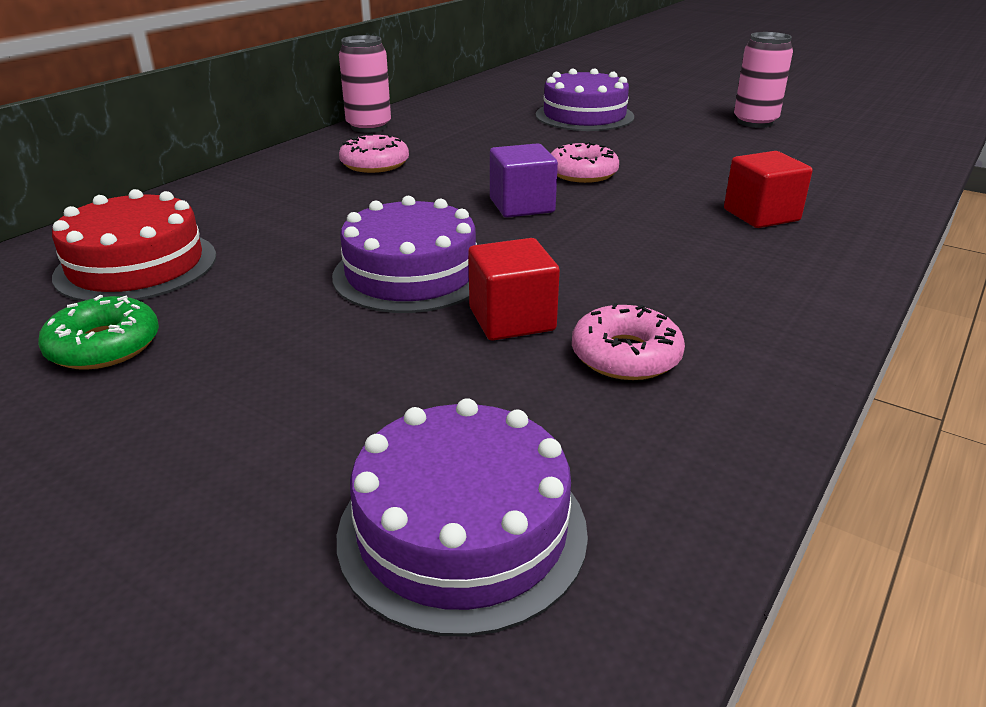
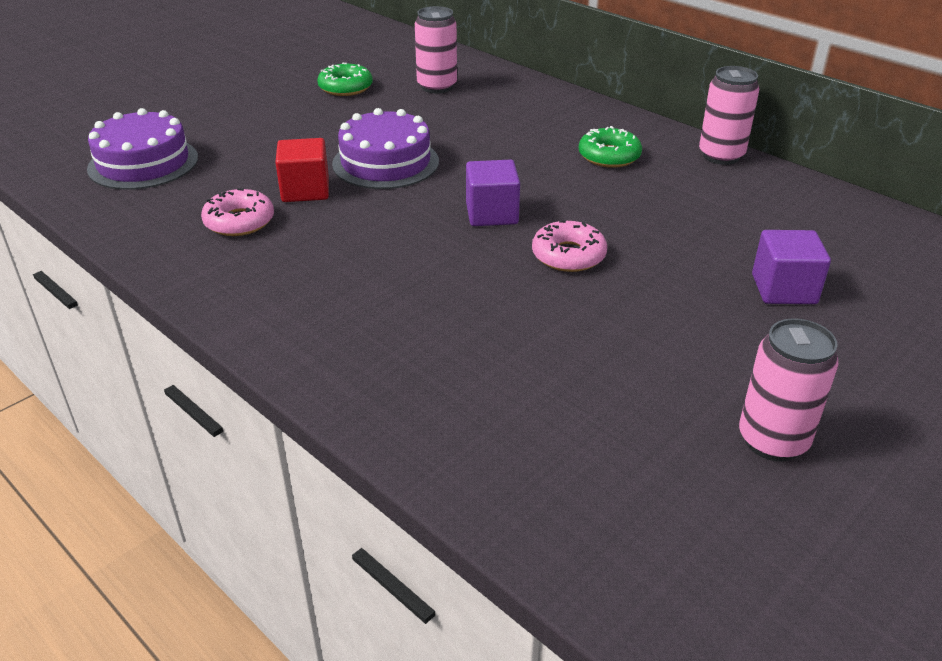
camera: 100 degrees right, 5 degrees up
(136, 265) = (437, 87): red cake -> pink can
(375, 164) = (609, 156): pink donut -> green donut
(584, 116) = (783, 289): purple cake -> purple cube
(761, 215) = (427, 339): red cube -> none

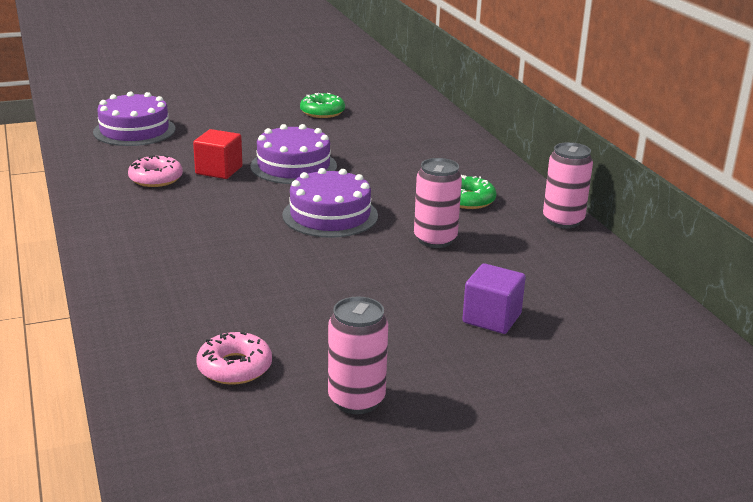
camera: 25 degrees right, 10 degrees down
(437, 87) = (391, 125): pink can -> pink can (435, 240)
(492, 214) = (330, 215): purple cube -> purple cake
(568, 255) = (353, 254): pink donut -> pink donut (234, 367)

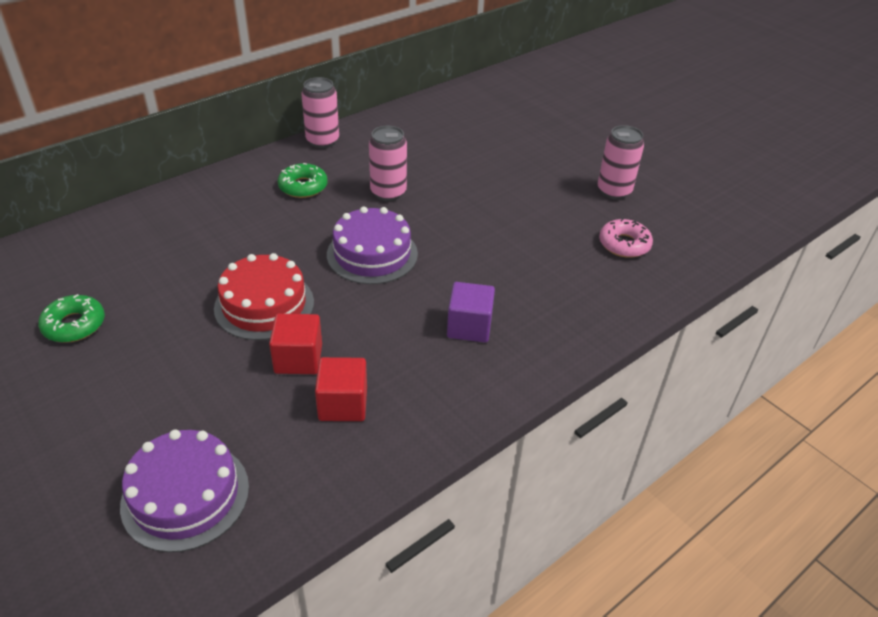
camera: 110 degrees left, 15 degrees up
(156, 178) = (343, 404): pink donut -> red cube
(293, 166) = (264, 305): purple cake -> red cake
(491, 318) = (487, 157): purple cube -> purple cube (469, 327)

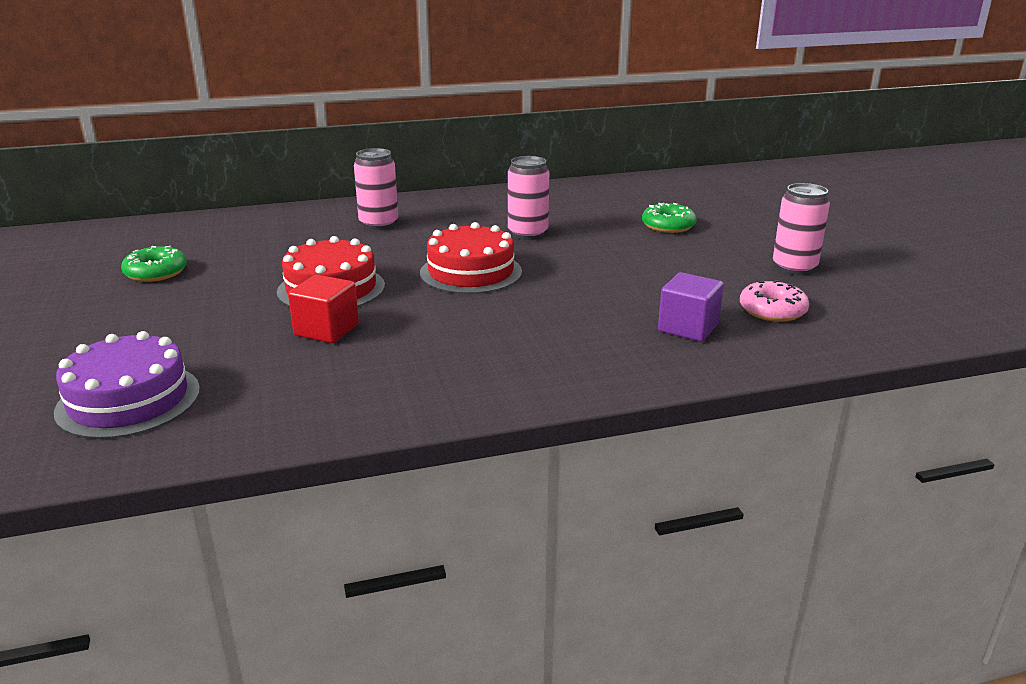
camera: 25 degrees right, 15 degrees down
(303, 187) = (445, 219): green donut -> green donut (668, 225)
(322, 141) = (493, 193): pink can -> pink can (379, 224)
(343, 404) = (338, 370): red cube -> none
(372, 254) = (471, 272): purple cake -> red cake
(469, 327) = (526, 340): purple cube -> purple cube (688, 328)

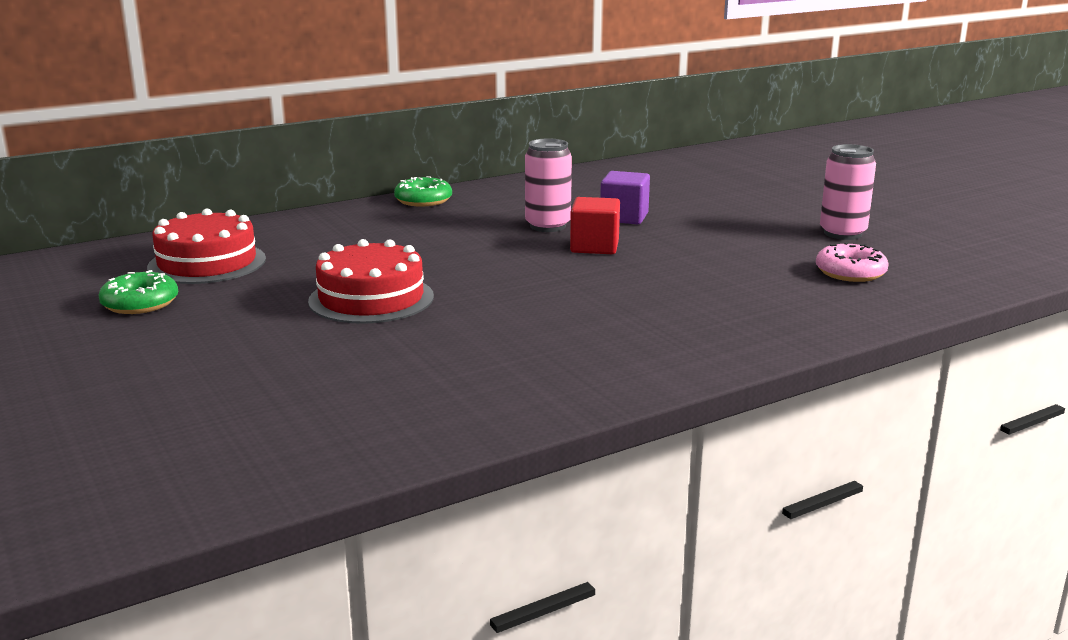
camera: 15 degrees left, 5 degrees down
(128, 400) = (228, 432): purple cake -> none
(326, 330) = (402, 339): red cube -> red cube (594, 247)
(379, 224) = (371, 231): pink can -> none
(471, 272) = (516, 268): red cake -> red cake (207, 263)
(668, 225) = (689, 206): green donut -> green donut (423, 200)
(688, 328) = (782, 296): purple cube -> purple cube (624, 217)

